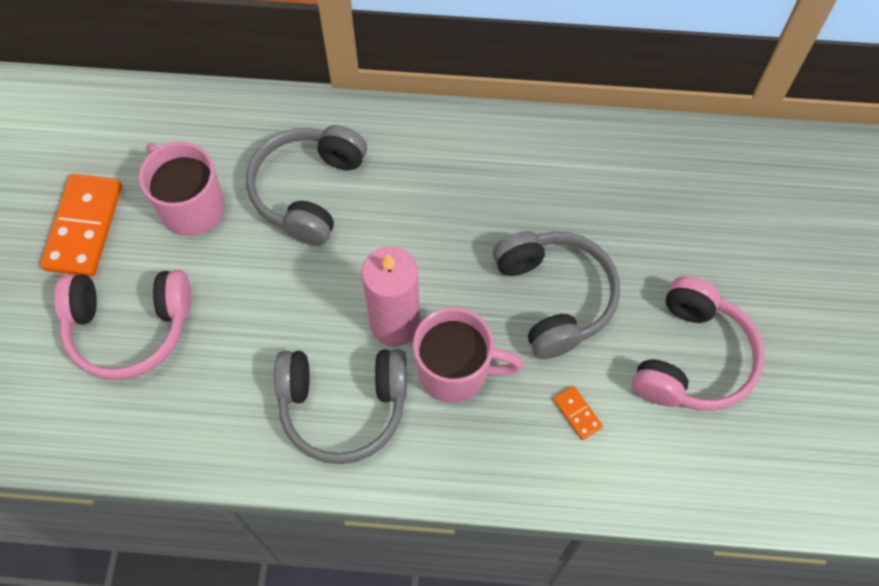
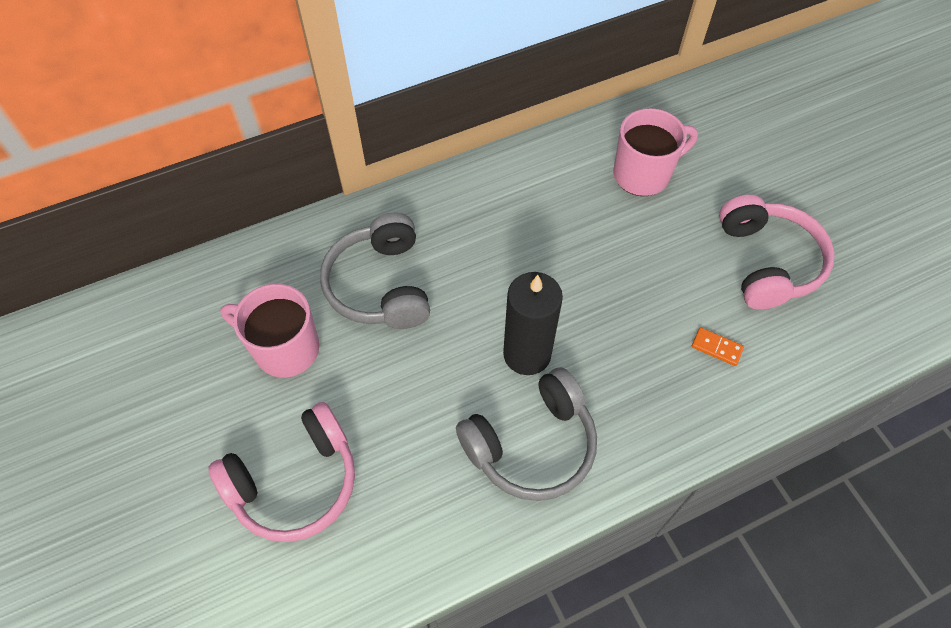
camera: 30 degrees left, 5 degrees down
(84, 227) = (193, 416): orange domino -> none
(395, 323) = (527, 354): pink candle -> black candle
(455, 371) = (602, 366): pink mug -> pink mug (643, 174)
(554, 297) = (636, 269): grey headphones -> none

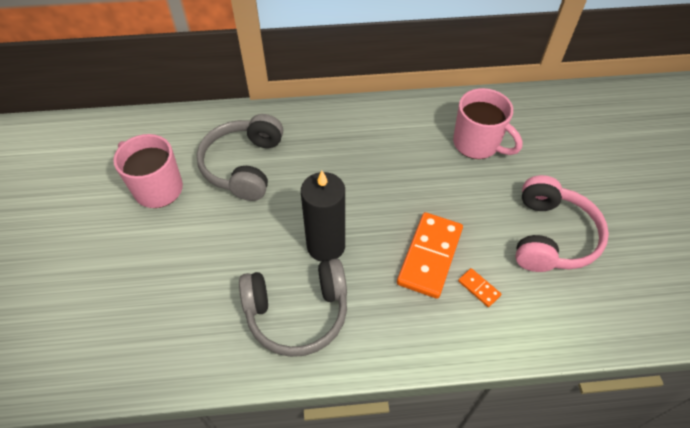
camera: 20 degrees right, 5 degrees down
(295, 482) = (116, 280): pink headphones -> none
(643, 174) = (477, 144): pink mug -> pink mug turned 45 degrees clockwise
(649, 328) = (430, 256): none -> orange domino

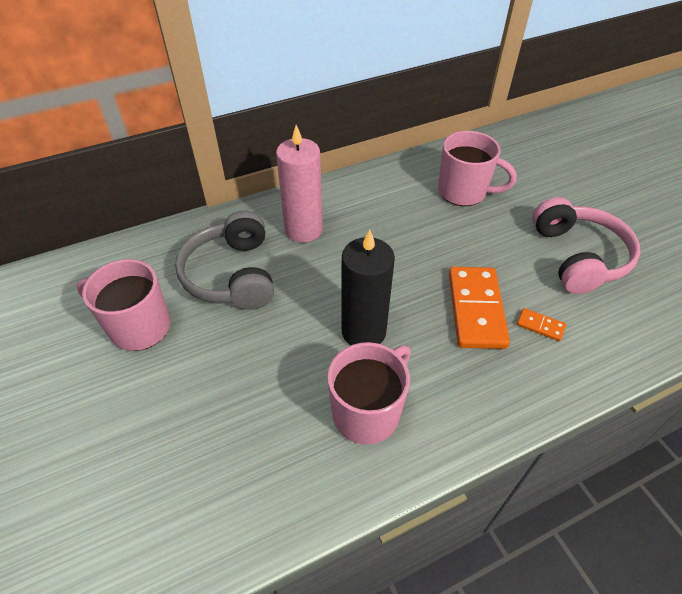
camera: 20 degrees left, 5 degrees down
(297, 312) = (367, 412): grey headphones -> pink mug
(318, 141) = (303, 229): none -> pink candle

